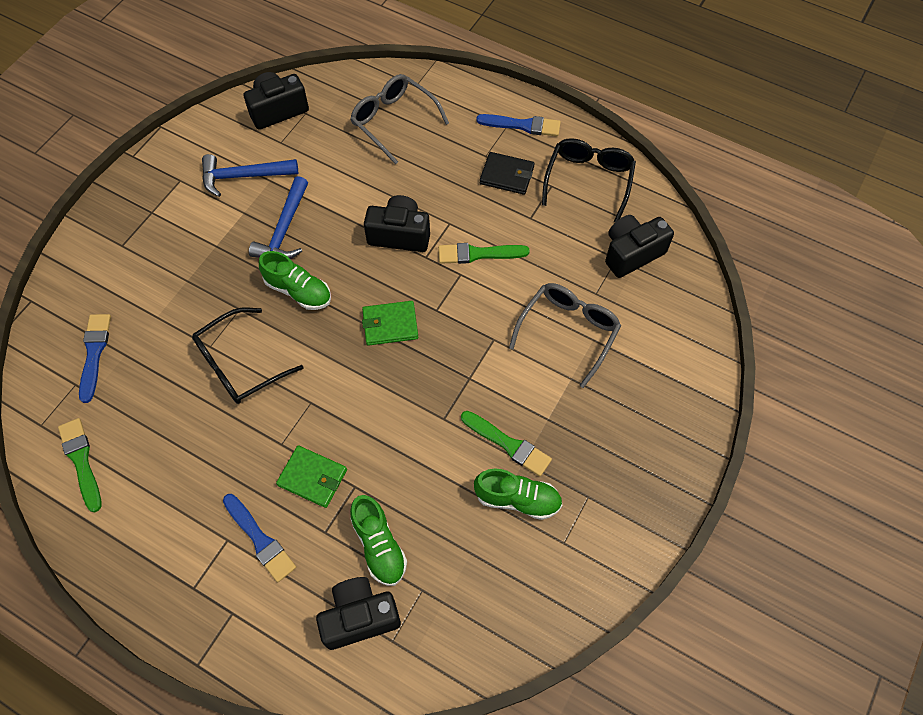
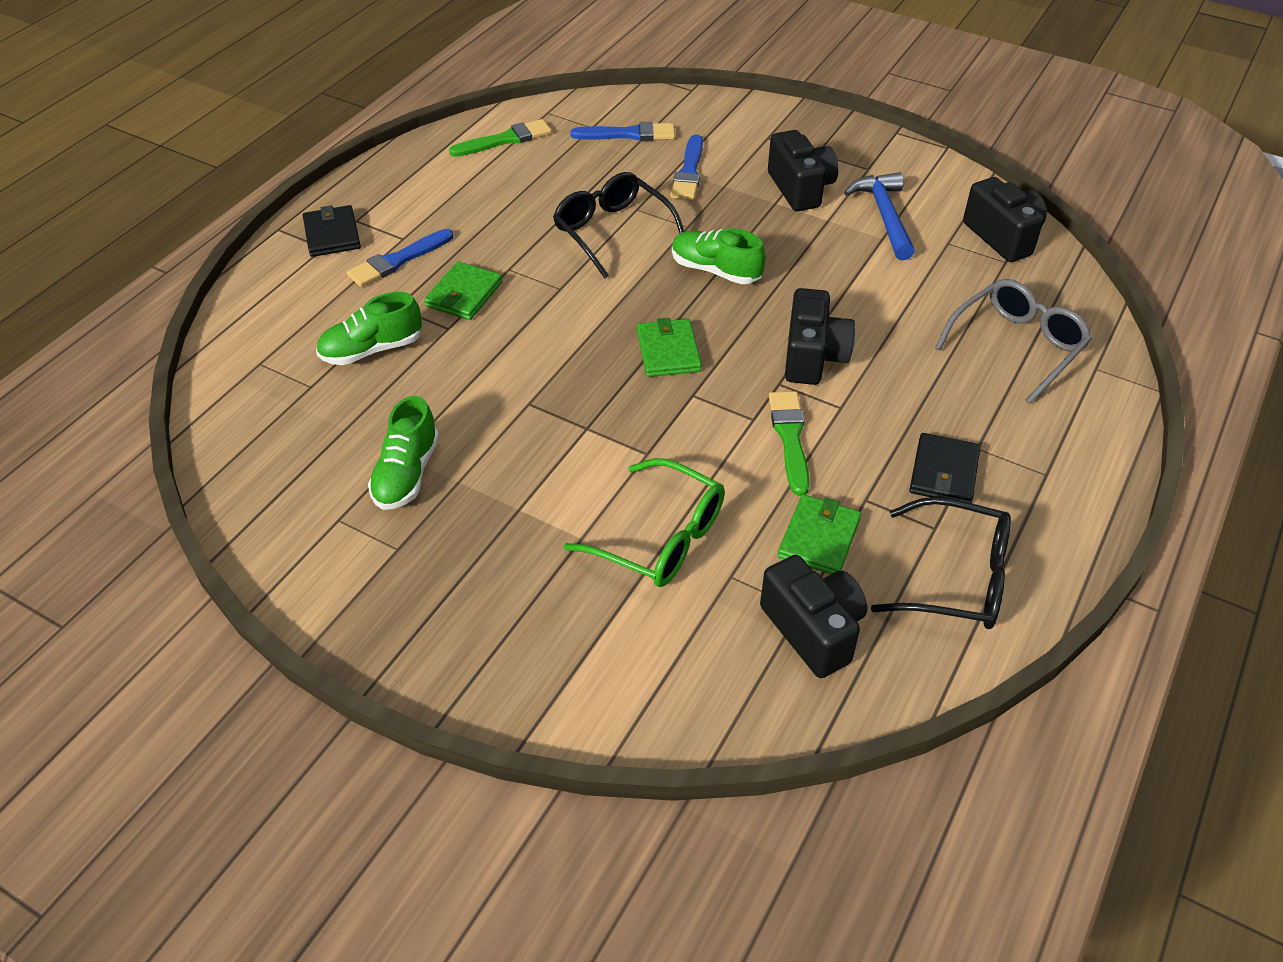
camera: 90 degrees right, 15 degrees down
(213, 608) = (332, 234): none -> black wallet
(284, 229) = (806, 254): blue hammer -> none
(298, 291) = (715, 270): green shoe -> green shoe turned 90 degrees clockwise
(359, 617) = (293, 337): black camera -> black camera (800, 188)
(508, 444) = (485, 466): green brush -> none
(522, 125) = (1053, 494): blue brush -> blue brush (689, 172)
(563, 245) = (819, 538): none -> green wallet
(568, 331) = (660, 538): grey glasses -> green glasses

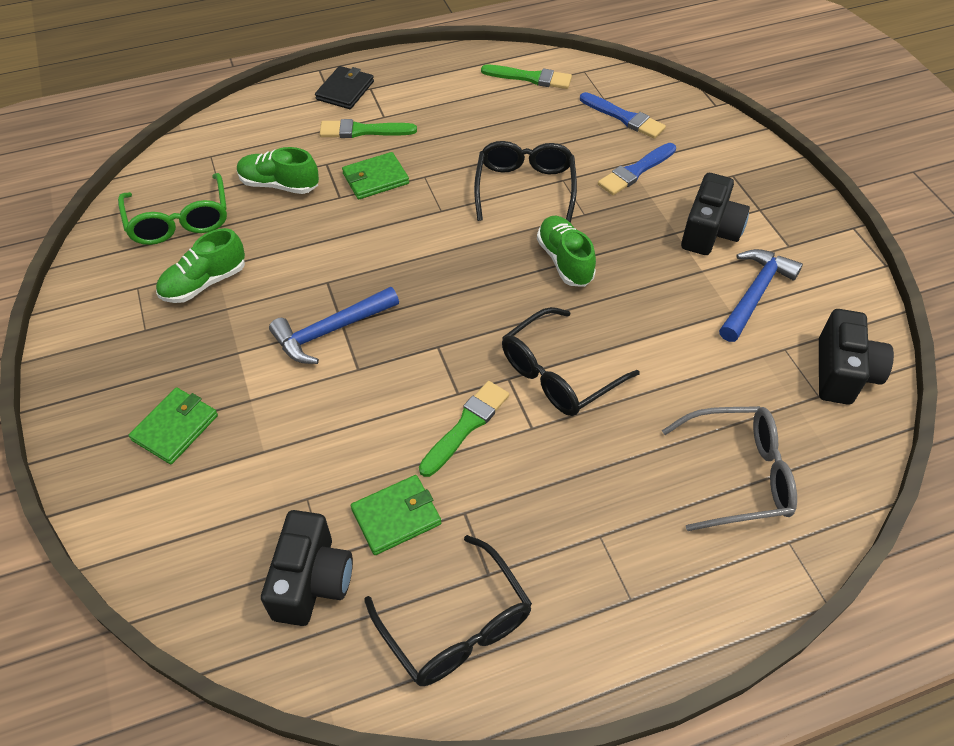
camera: 40 degrees right, 5 degrees up
(398, 260) = (363, 131): blue brush -> green brush
(584, 439) = (331, 331): none -> blue hammer
(660, 538) = (295, 436): green glasses -> green glasses (179, 221)
(668, 351) = (459, 302): green wallet -> green wallet (175, 428)
(813, 357) = (558, 374): black camera -> black glasses
(943, 472) = (548, 536): black wallet -> none

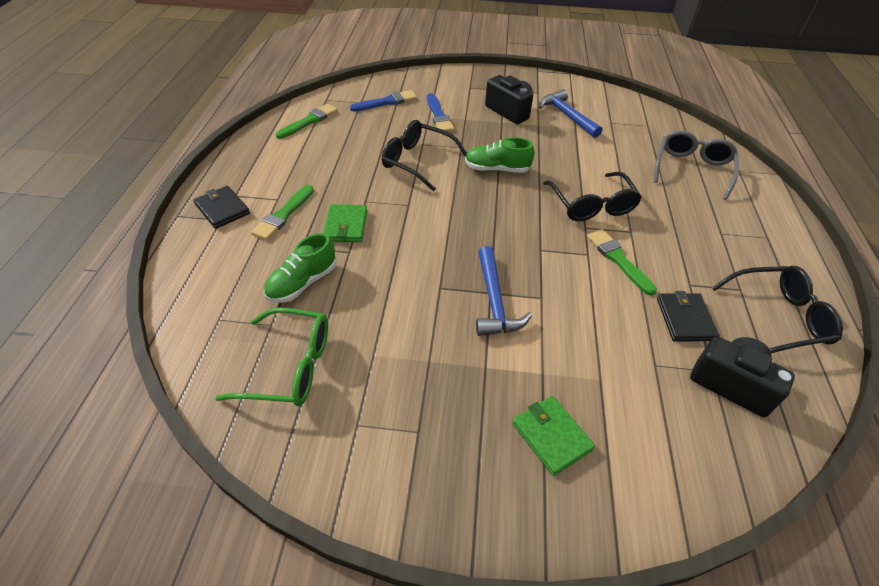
camera: 65 degrees left, 5 degrees down
(204, 283) = (387, 369): green shoe -> none
(396, 516) = (685, 319): green wallet -> black wallet
(842, 373) = (635, 113): black camera -> none

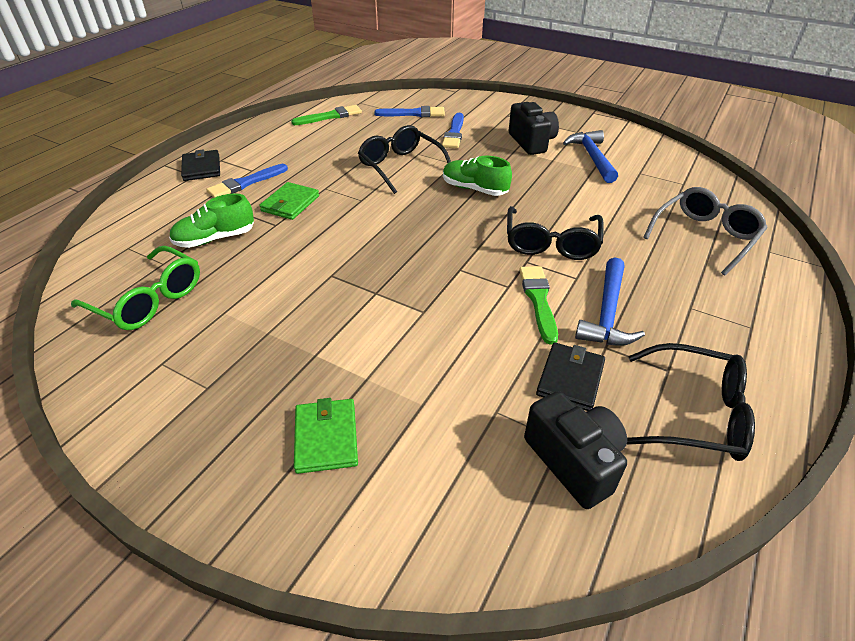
camera: 25 degrees right, 5 degrees down
(283, 215) = (245, 183): green brush -> blue brush
(494, 301) = (373, 301): blue hammer -> blue hammer (607, 313)

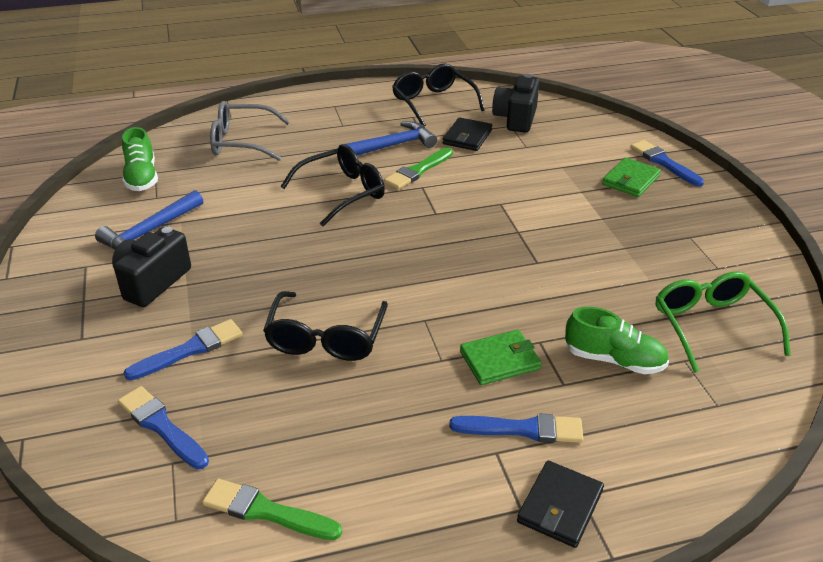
camera: 135 degrees left, 5 degrees down
(306, 511) = (664, 162): none -> blue brush
(474, 189) = (308, 266): green shoe -> green shoe (142, 177)
(570, 379) = (467, 137): black wallet -> black wallet turned 45 degrees counterclockwise

